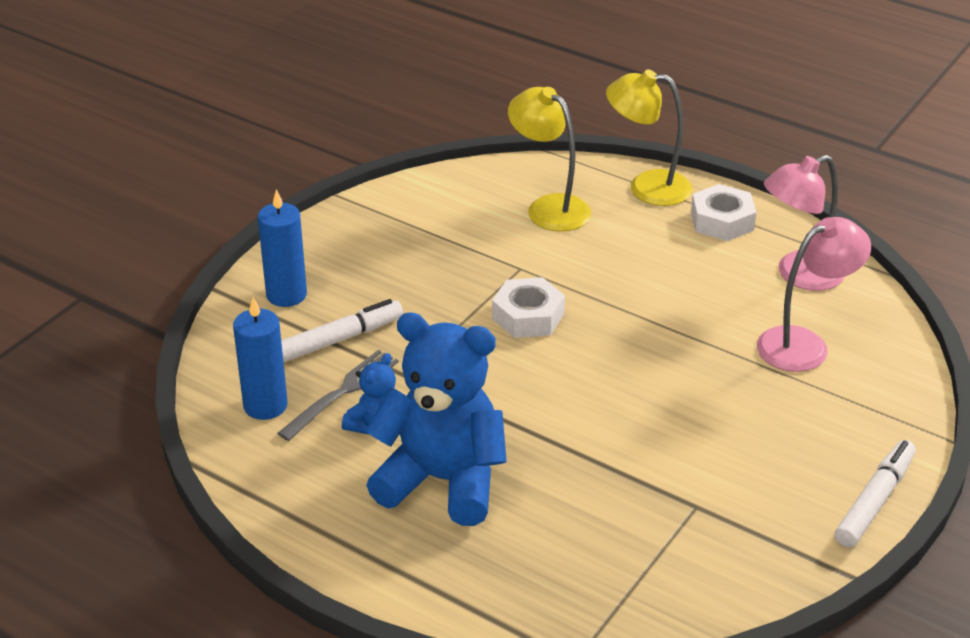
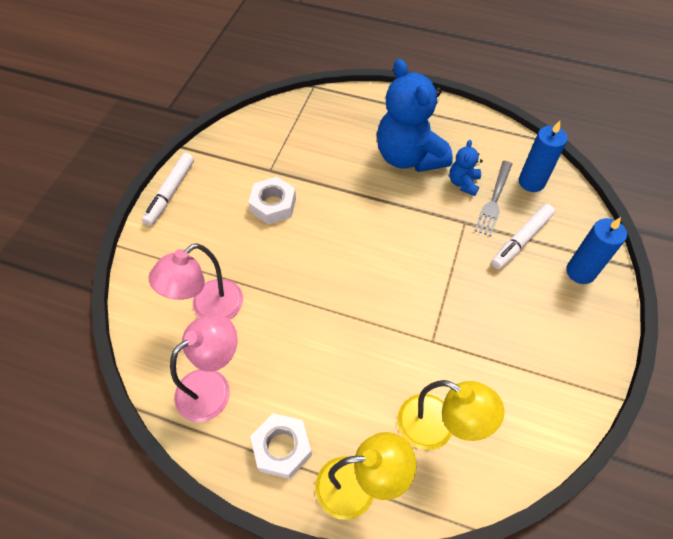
camera: 165 degrees right, 20 degrees up
(442, 480) = (409, 157): blue teddy bear -> blue teddy bear turned 60 degrees clockwise
(528, 316) = (407, 290): white nut -> white nut (273, 205)

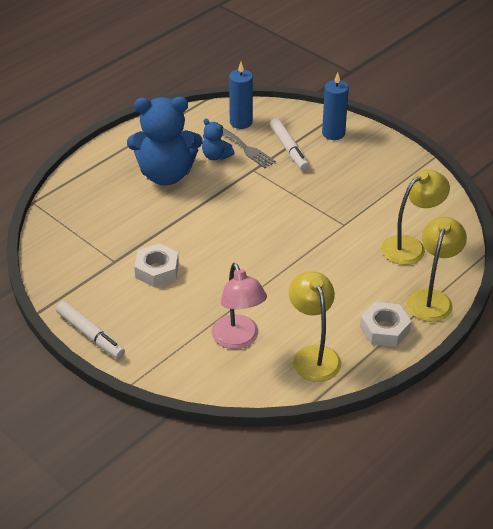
camera: 65 degrees left, 15 degrees down
(213, 387) = (313, 355): pink lamp -> yellow lamp

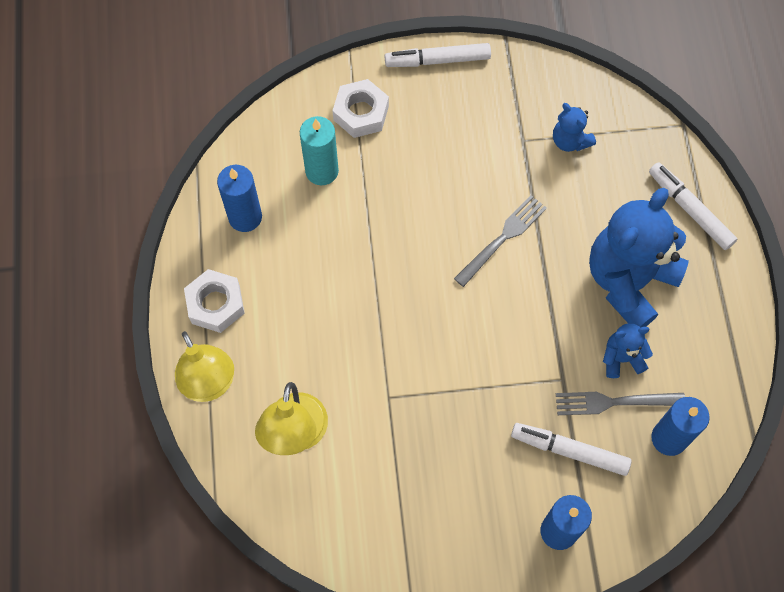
camera: 130 degrees right, 25 degrees up
(93, 174) = (689, 209): none -> white marker
(93, 241) = (570, 141): none -> blue teddy bear
(157, 270) = (476, 168): white nut -> white nut (361, 113)
(194, 234) = (503, 238): none -> grey fork
(238, 340) = (322, 171): pink lamp -> turquoise candle
(313, 355) = (245, 217): yellow lamp -> blue candle

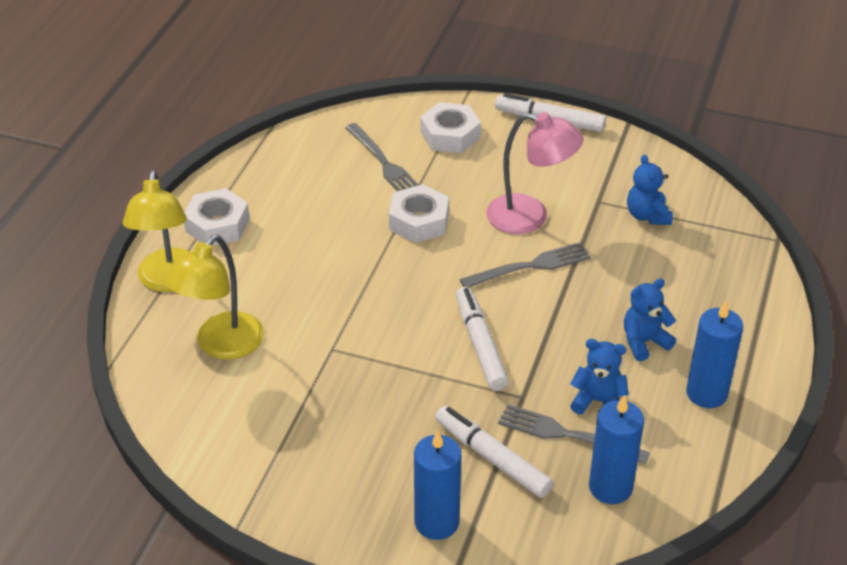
camera: 25 degrees right, 25 degrees down
(245, 217) = (290, 173): blue candle -> blue candle (706, 393)
(322, 171) = (384, 163): turquoise candle -> grey fork
(386, 226) = (419, 221): none -> white nut
(476, 183) = (530, 217): none -> pink lamp
(628, 281) = (644, 342): blue teddy bear -> blue teddy bear, size x0.46
(689, 209) = (746, 307): white marker -> white marker (480, 345)

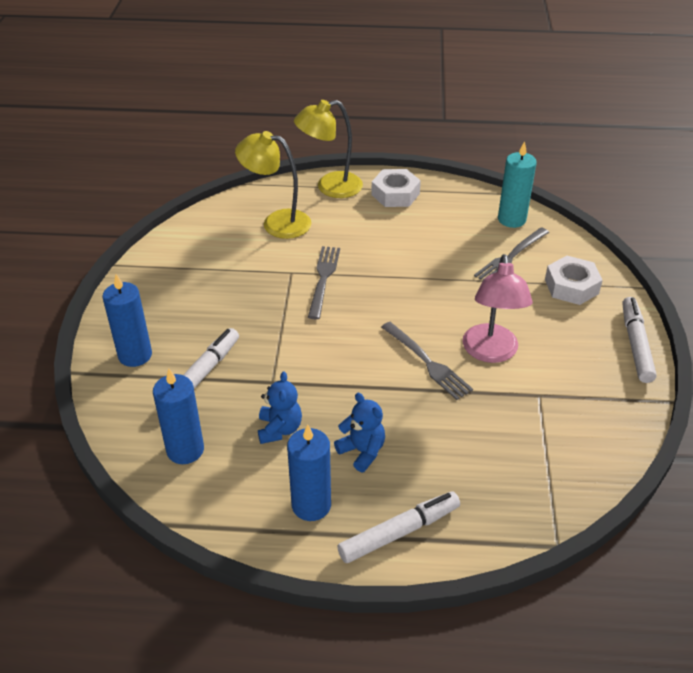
camera: 75 degrees right, 0 degrees up
(317, 145) = (511, 219): none -> turquoise candle
(419, 221) = (451, 288): white nut -> none
(480, 345) = (321, 347): white marker -> white marker (399, 532)
(566, 435) = (236, 414): grey fork -> grey fork (323, 278)
(647, 215) = (537, 433): blue teddy bear -> none

